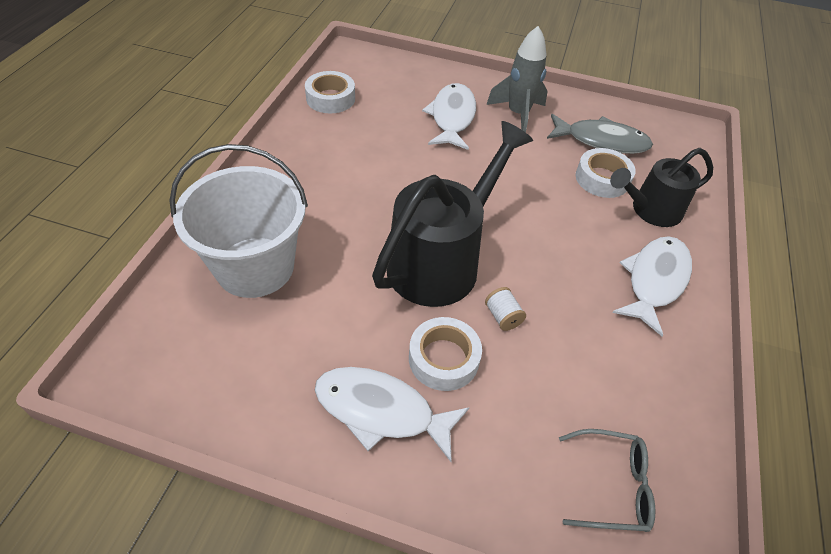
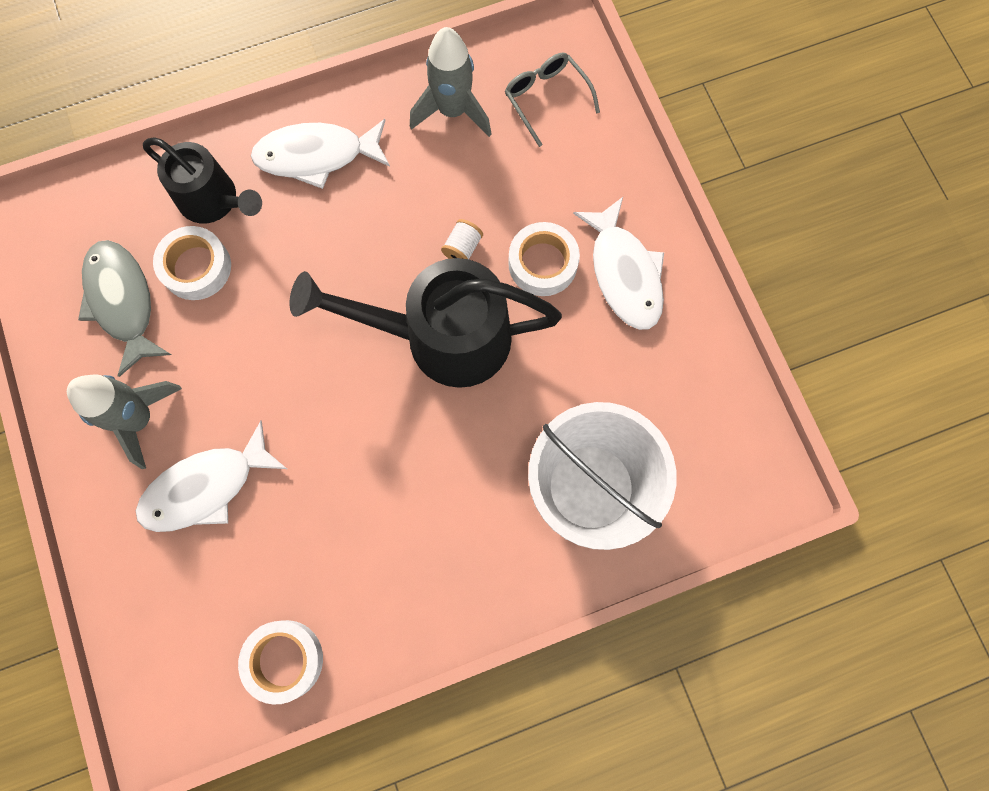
camera: 125 degrees left, 25 degrees up
(644, 396) = (453, 111): none -> grey rocket

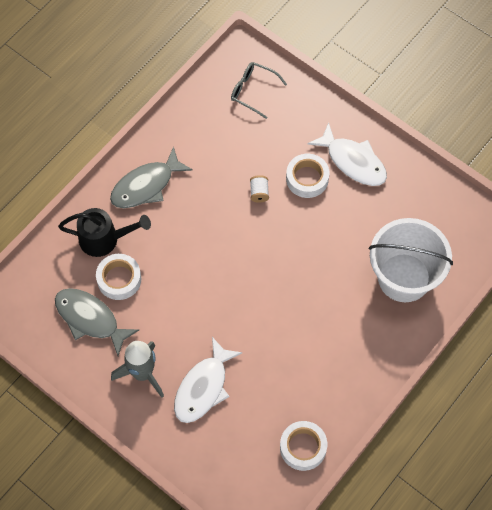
camera: 30 degrees left, 10 degrees down
(316, 156) = (146, 186): white fish -> grey fish
(441, 338) = (278, 245): black watering can -> none
(453, 111) = (206, 123): grey rocket -> none

